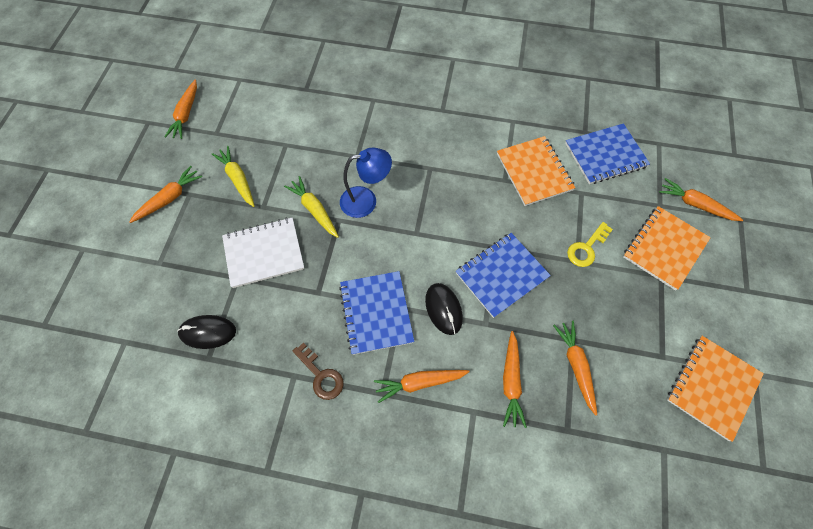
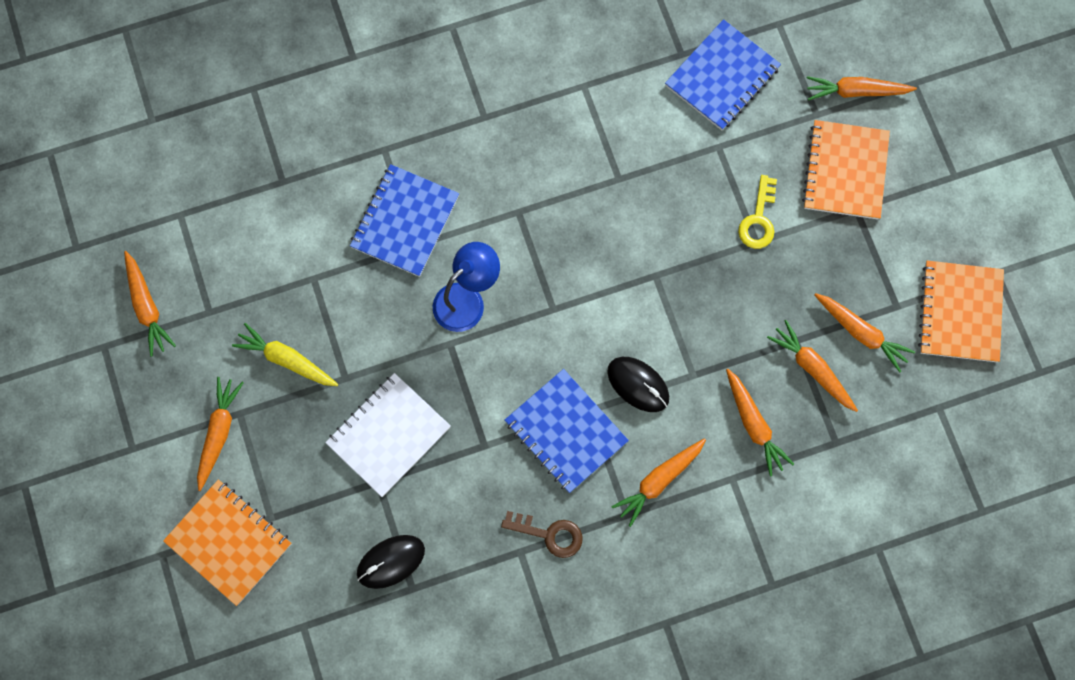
camera: 30 degrees left, 10 degrees up
(314, 210) = (411, 347): yellow carrot -> none
(501, 275) = (680, 307): blue notebook -> blue notebook (405, 222)
(534, 172) = (648, 148): orange notebook -> orange notebook (229, 542)
(626, 360) = (861, 333): none -> orange carrot

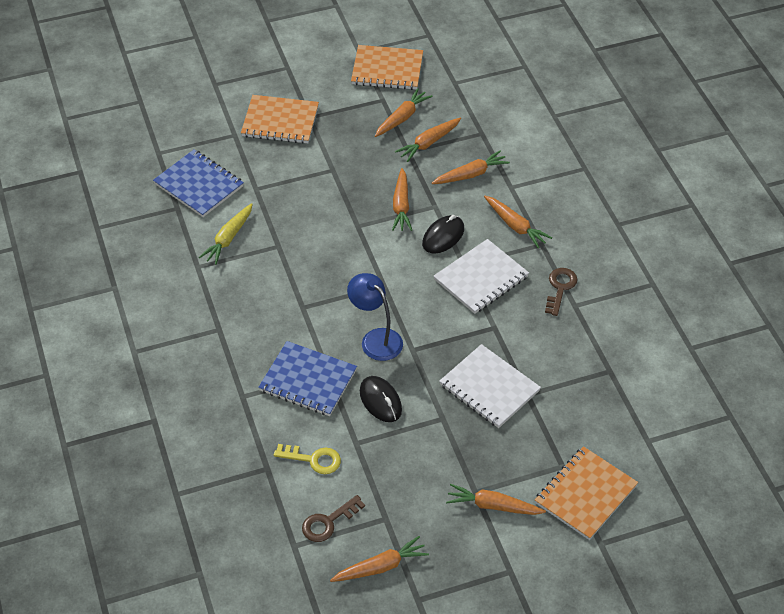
camera: 90 degrees left, 25 degrees down
(207, 250) = (328, 522): none -> brown key
(286, 360) = (428, 459): yellow carrot -> yellow carrot (228, 238)
(391, 562) = (590, 384): black mouse -> black mouse (380, 401)
(566, 431) = (481, 278): blue notebook -> white notebook
(758, 219) = (315, 168): yellow key -> yellow key (313, 459)
(856, 91) = (218, 113): orange carrot -> orange carrot (401, 206)

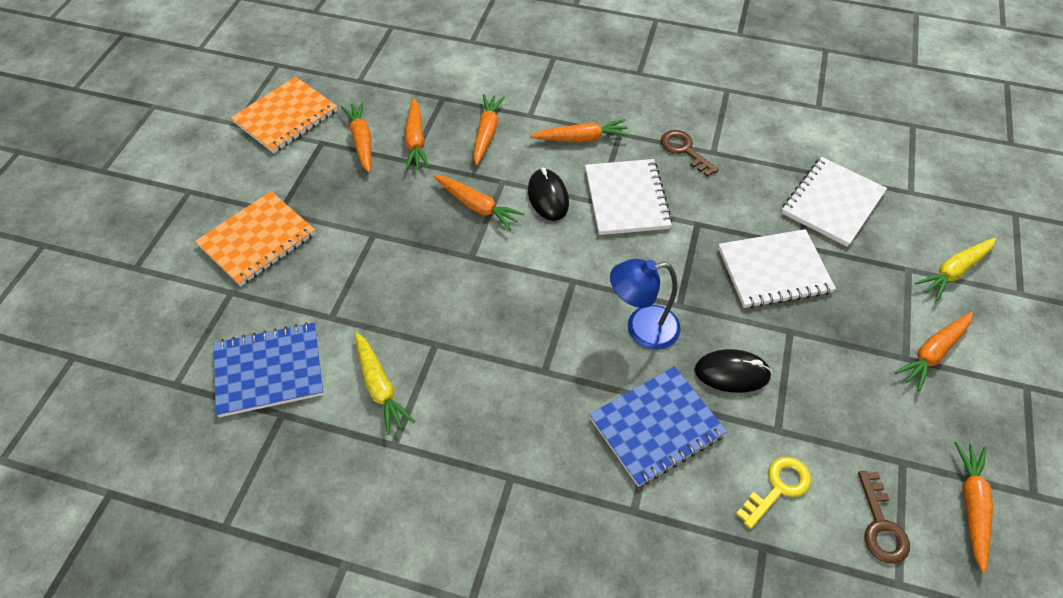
camera: 55 degrees left, 5 degrees up
(585, 494) = (954, 271): orange notebook -> yellow carrot
(588, 396) = (832, 203): none -> white notebook

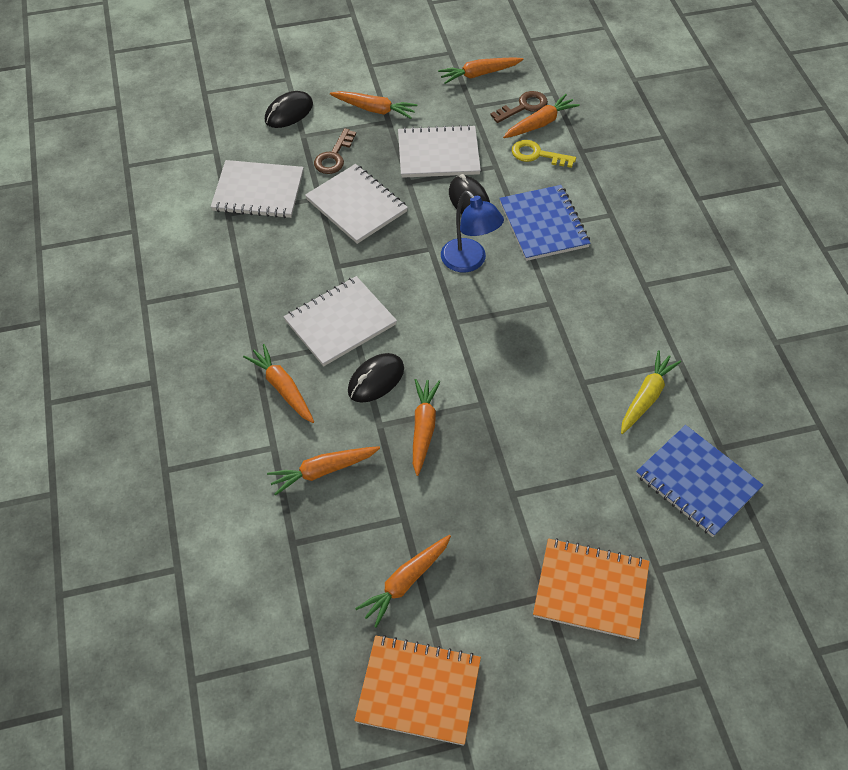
camera: 120 degrees left, 0 degrees up
(416, 140) = (372, 530): orange carrot -> orange carrot (540, 123)
(656, 427) = (543, 225): blue notebook -> blue notebook turned 45 degrees clockwise
(684, 150) = (251, 304): brown key -> brown key (334, 156)
(824, 381) = (438, 154): none -> white notebook
(954, 271) = (289, 112): yellow carrot -> black mouse

